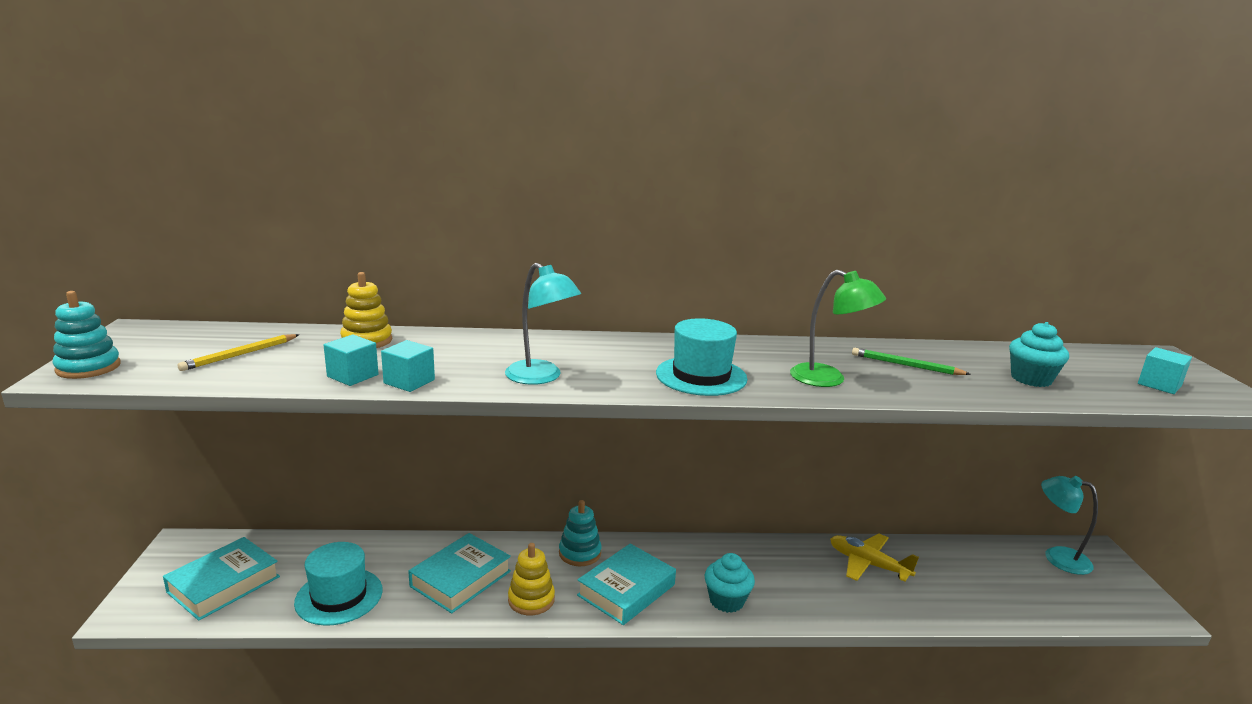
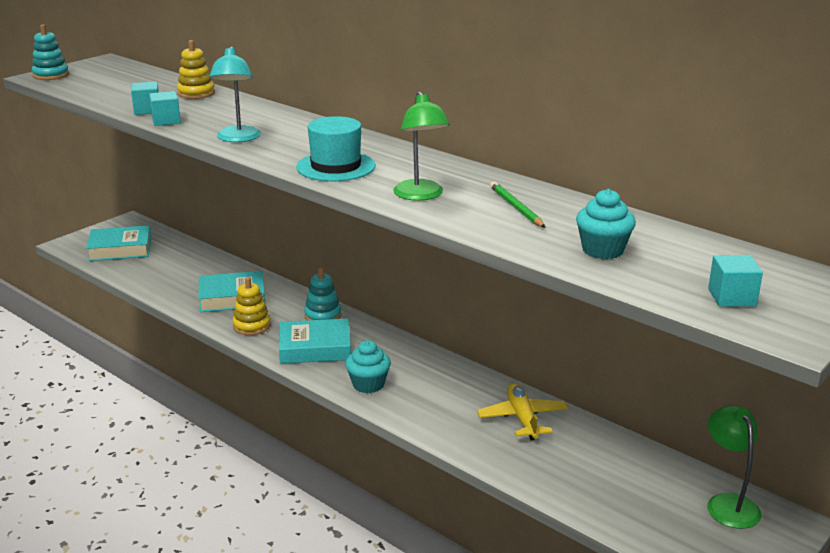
camera: 45 degrees right, 5 degrees up
(240, 354) = (122, 85): yellow pencil -> none
(339, 596) = (161, 278): turquoise hat -> none
(1057, 557) = (728, 503): turquoise lamp -> green lamp

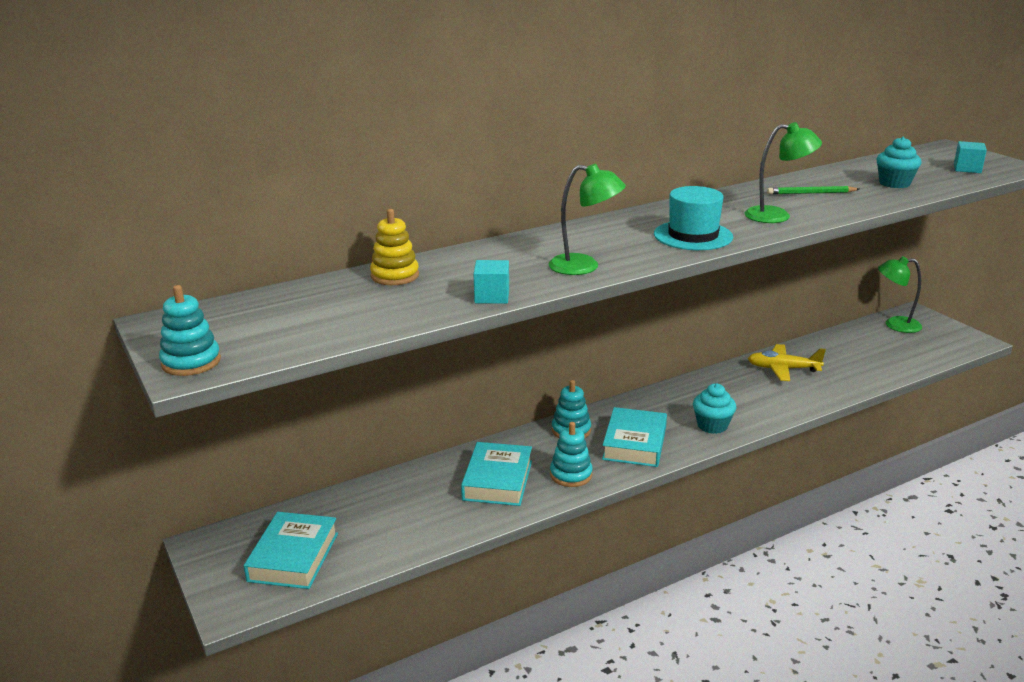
camera: 70 degrees left, 0 degrees up
(147, 110) = (438, 304): turquoise cube -> none
(238, 138) = (584, 266): turquoise lamp -> green lamp
(252, 326) = (571, 475): yellow stacking toy -> turquoise stacking toy

